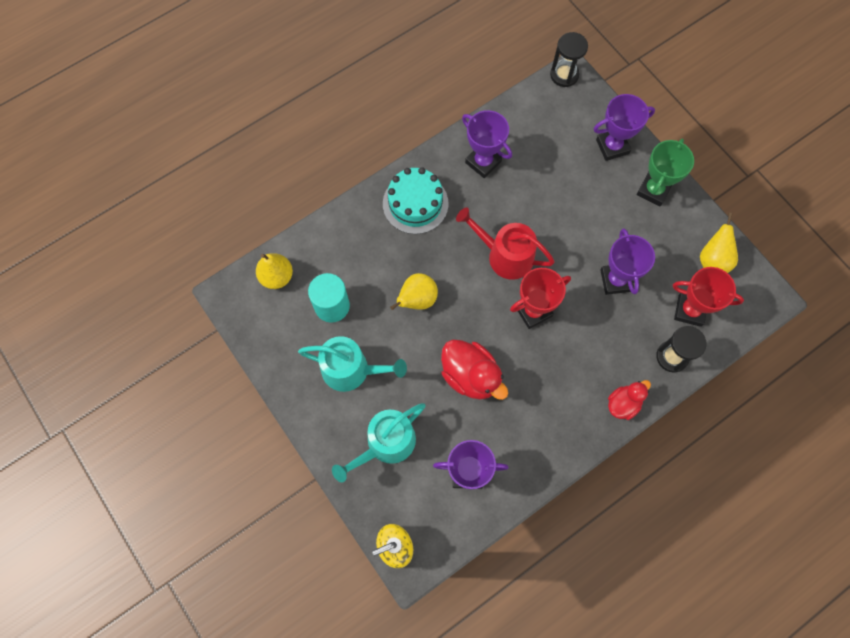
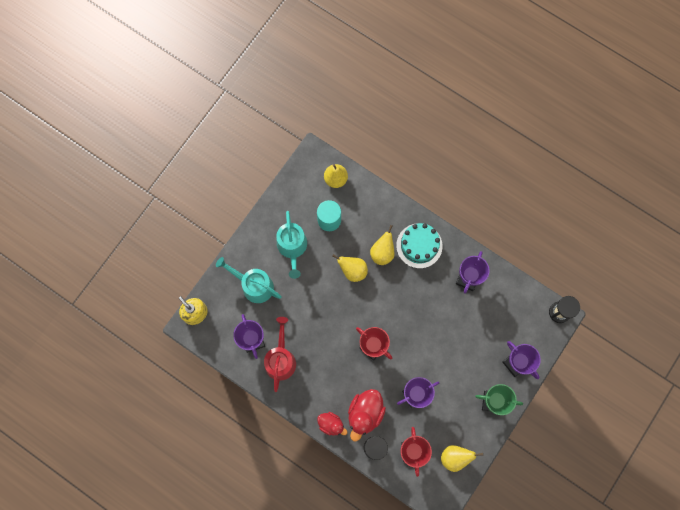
camera: 70 degrees right, 5 degrees up
(407, 253) = (382, 253): none -> yellow pear
(470, 376) = (315, 322): red duck -> red duck (365, 413)
(505, 255) = (404, 316): red watering can -> red watering can (280, 359)

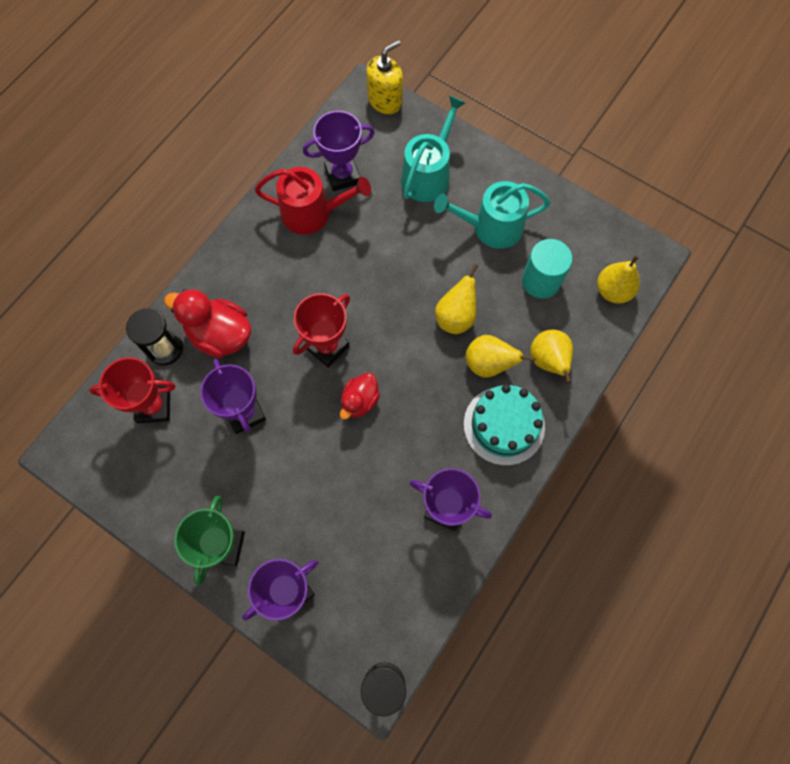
camera: 90 degrees right, 5 degrees down
(331, 424) = (207, 284): red duck -> red duck (359, 401)
(455, 457) = (135, 477): yellow pear -> yellow pear (548, 361)

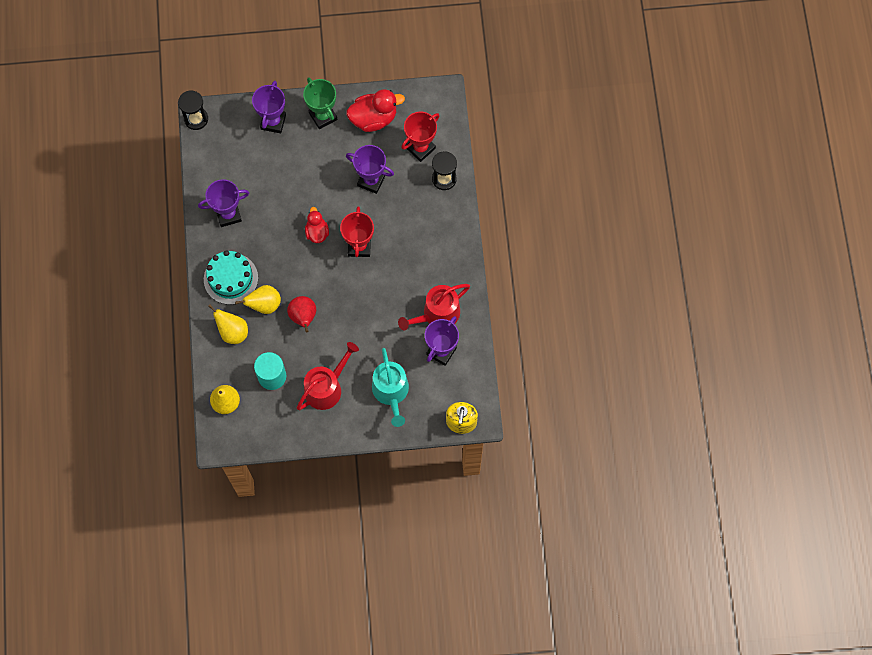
camera: 140 degrees right, 0 degrees up
(220, 335) = (422, 208): red duck -> red duck (374, 118)
(455, 317) = (303, 317): yellow pear -> red pear
(491, 227) = (326, 387): turquoise watering can -> red watering can

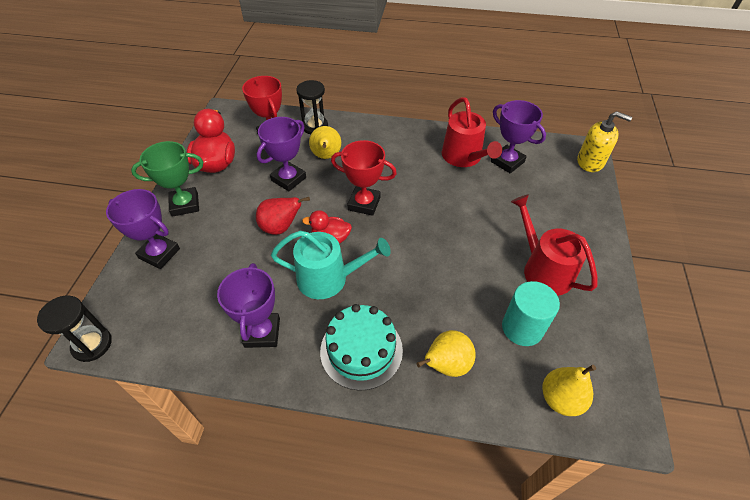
camera: 75 degrees left, 20 degrees down
(264, 305) = (413, 315): yellow pear -> yellow pear (326, 156)
(303, 317) = (441, 275): red pear -> red pear (280, 228)
(391, 392) = (553, 210): turquoise watering can -> turquoise watering can (328, 278)

